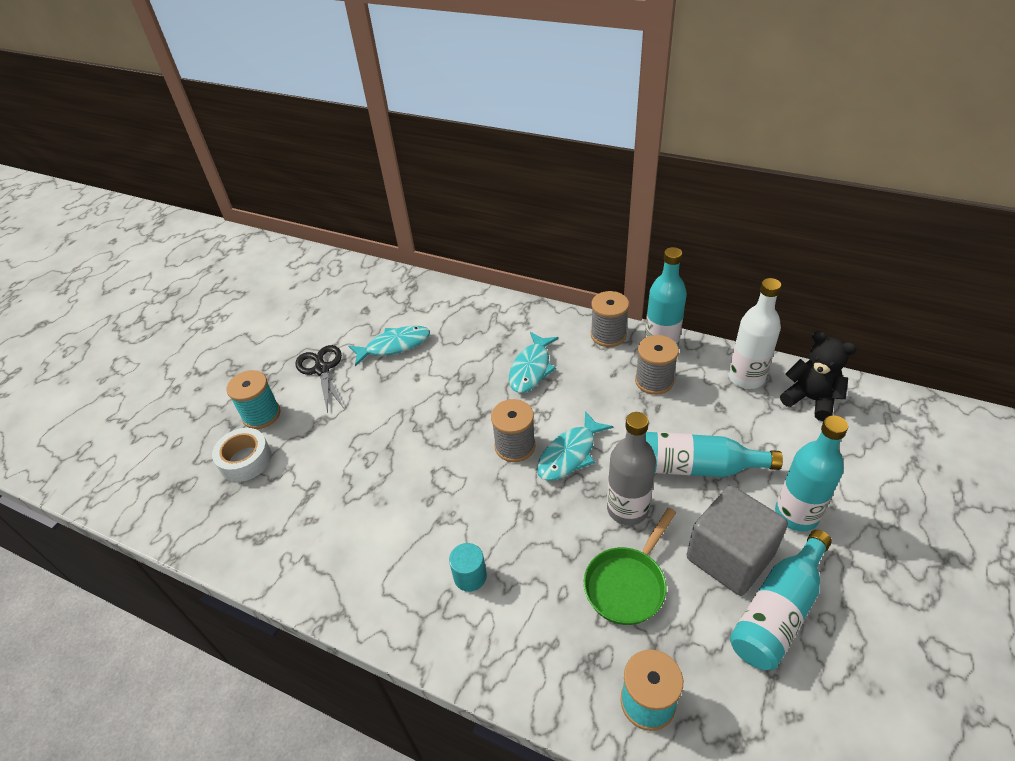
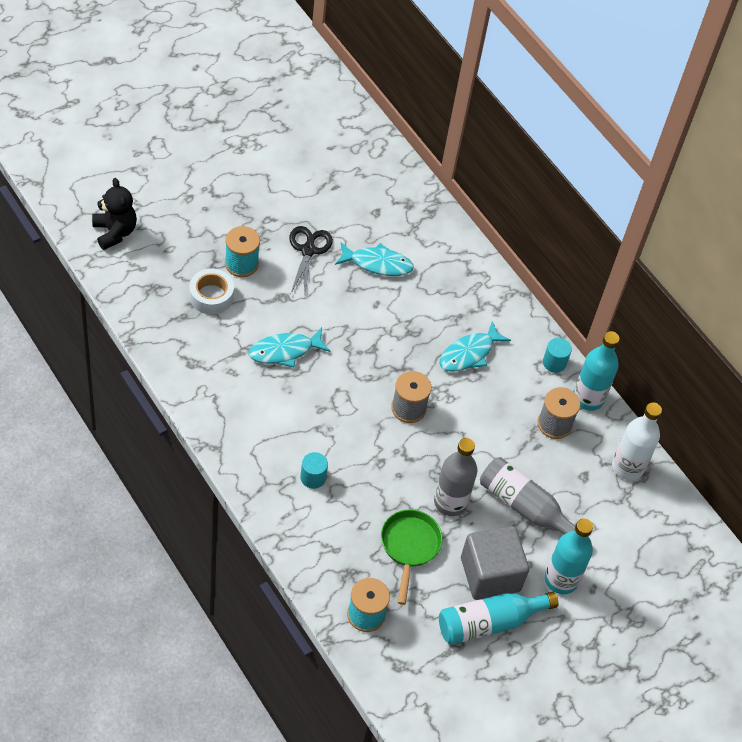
camera: 20 degrees right, 10 degrees up
(570, 454) = (443, 439): turquoise fish -> turquoise fish (285, 351)
(608, 335) = (554, 363): grey spool -> turquoise cylinder
(627, 584) = (409, 547): green pan -> green pan turned 120 degrees clockwise
(696, 467) = (524, 506): turquoise bottle -> grey bottle
(810, 399) = (658, 514): black teddy bear -> black teddy bear (115, 232)

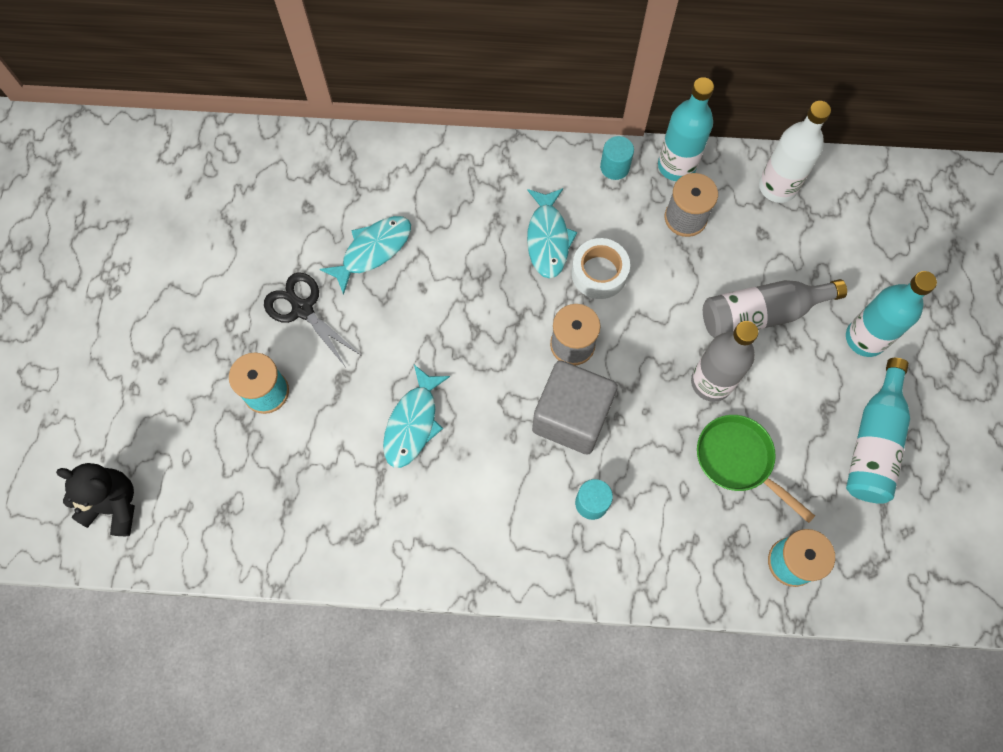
camera: 45 degrees left, 15 degrees up
(211, 296) = (284, 454): white tape -> white tape (599, 273)
(490, 574) = (819, 402): grey cube -> grey cube (571, 417)

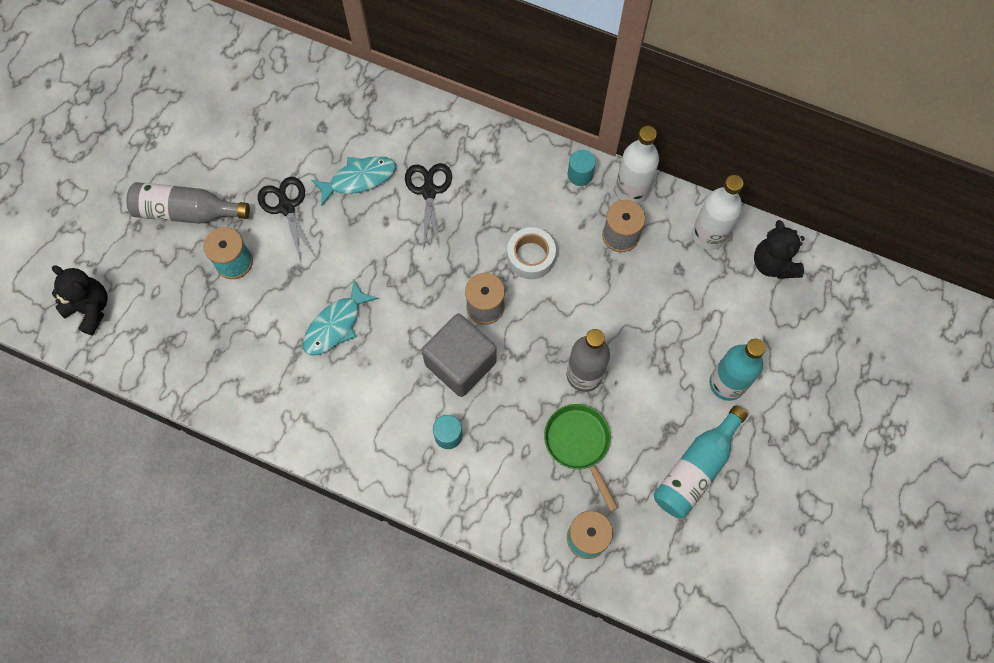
camera: 20 degrees right, 0 degrees up
(457, 238) = (429, 190): none -> black scissors
(548, 239) = (501, 215): turquoise fish -> none
(676, 166) = (631, 190): turquoise bottle -> white bottle
(761, 314) = (649, 334): grey bottle -> grey bottle (186, 211)
(857, 194) = (773, 263): none -> black teddy bear

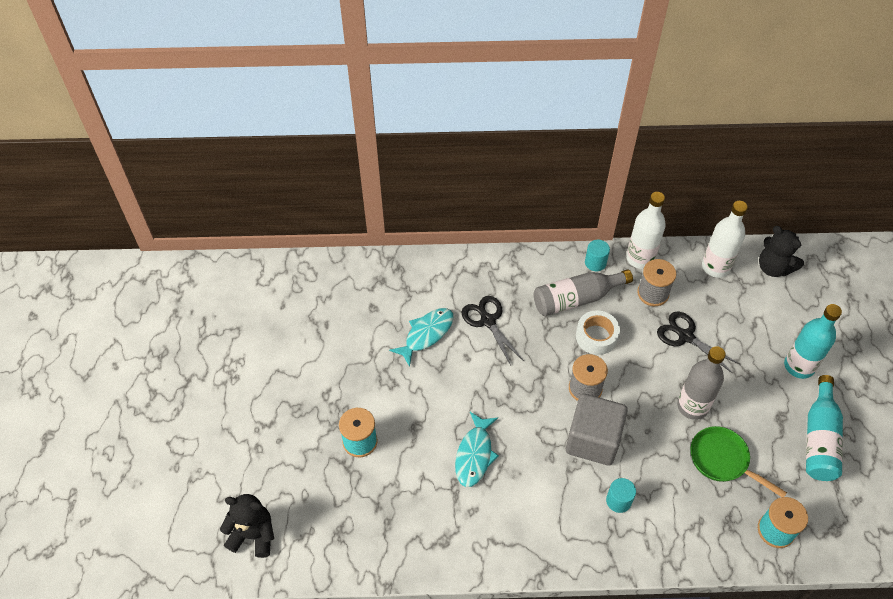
camera: 25 degrees left, 15 degrees down
(186, 211) = (296, 418): grey bottle -> grey bottle (576, 299)
(286, 207) = (379, 380): black scissors -> black scissors (685, 336)

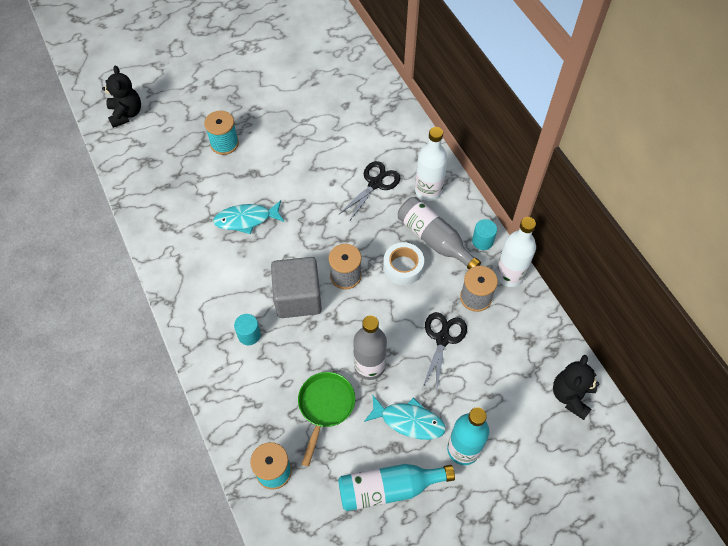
camera: 65 degrees right, 5 degrees up
(426, 334) = (339, 148): turquoise fish -> turquoise fish (408, 421)
(715, 267) = (539, 342): white bottle -> white bottle (428, 191)

